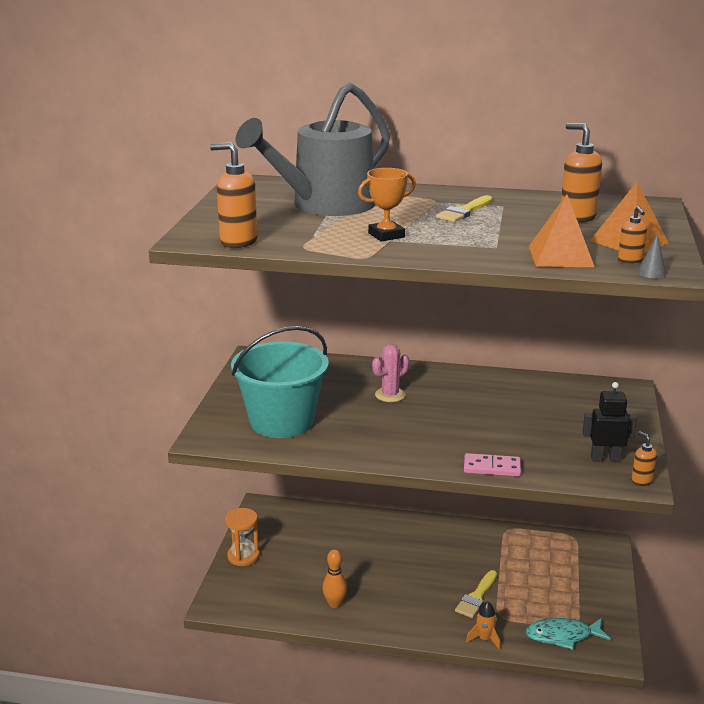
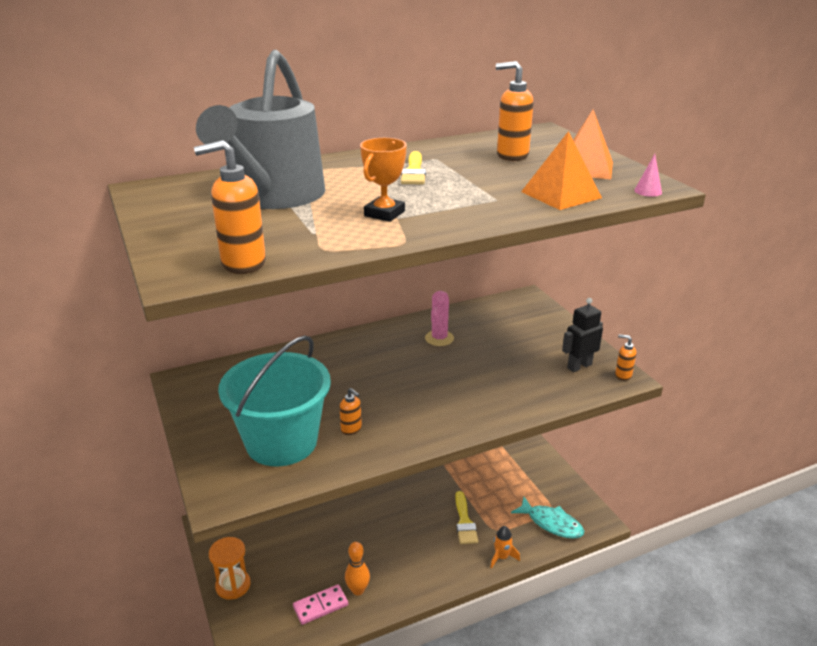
camera: 35 degrees left, 5 degrees up
(390, 395) = (354, 373): pink cactus -> pink cactus (439, 338)
(492, 467) = (511, 411): pink domino -> pink domino (320, 606)
(562, 636) = (551, 523): turquoise fish -> turquoise fish turned 105 degrees counterclockwise
(630, 260) = (615, 184): orange soap dispenser -> orange soap dispenser (351, 429)
(651, 273) = (648, 191): grey cone -> pink cone

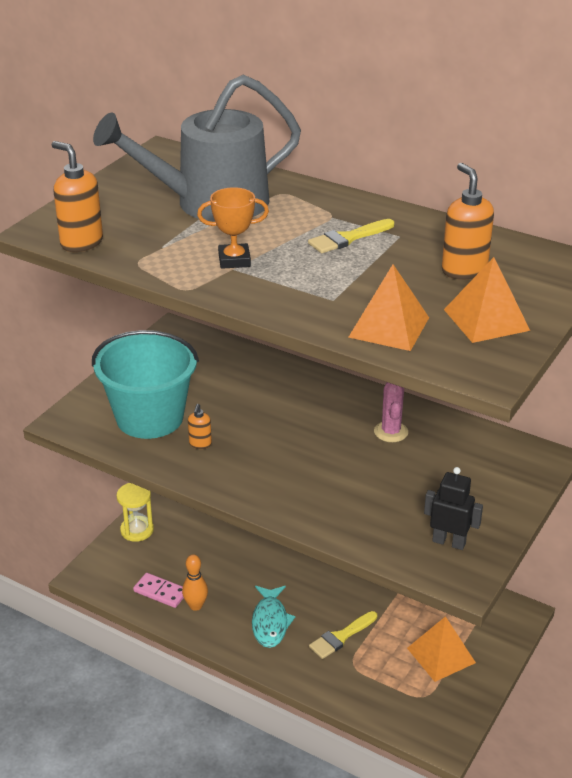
camera: 55 degrees right, 5 degrees up
(233, 585) = (137, 530): orange hourglass -> yellow hourglass
(439, 338) = (391, 432): pink cactus -> pink cactus turned 75 degrees counterclockwise
(501, 557) = (321, 685): orange rocket -> none
(521, 482) = (441, 655): none -> orange pyramid
(551, 523) = (403, 705): turquoise fish -> turquoise fish (270, 622)
(623, 375) = (467, 579): orange soap dispenser -> none
(648, 191) = (465, 372): pink cone -> none

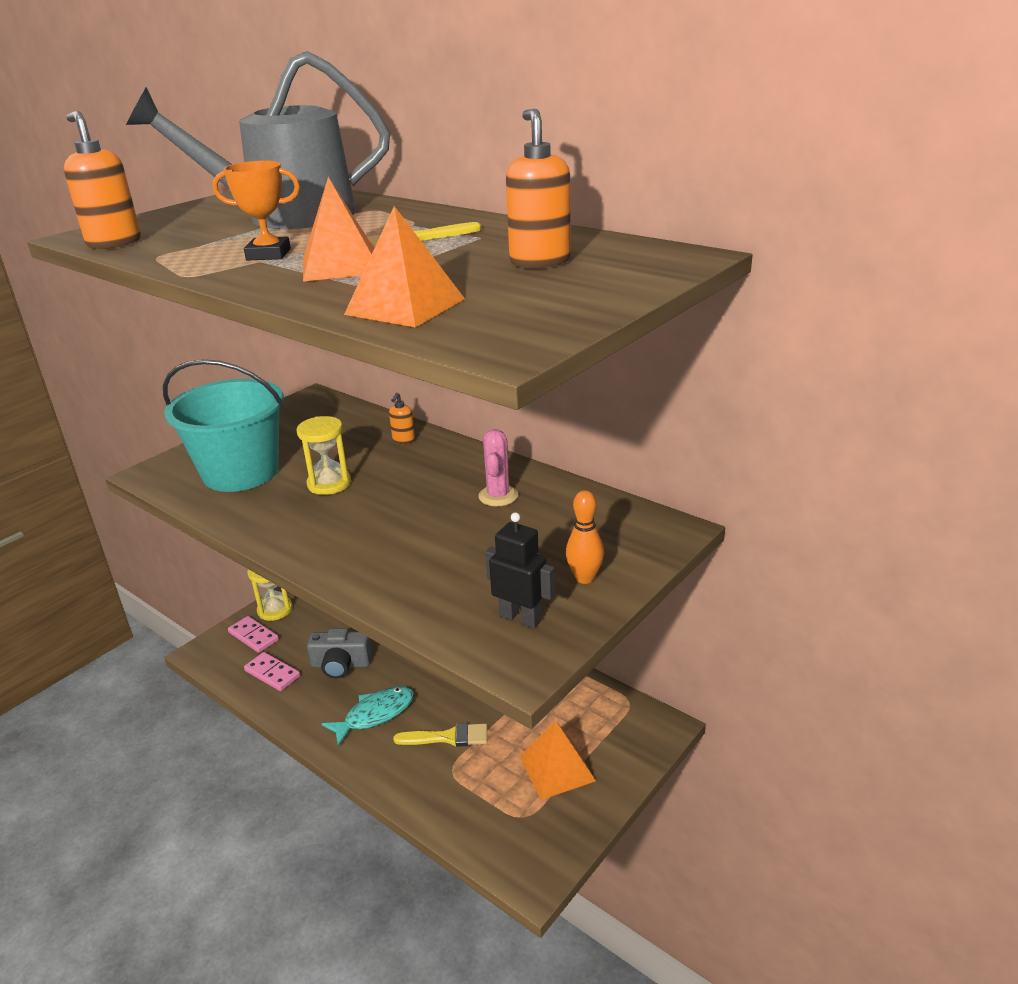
camera: 10 degrees right, 5 degrees down
(127, 558) = (254, 636): none -> pink domino
(196, 606) = (303, 690): orange bowling pin -> orange bowling pin (584, 578)
(200, 444) = (279, 499): orange soap dispenser -> orange soap dispenser (403, 440)
(221, 579) = (341, 665): none -> grey camera
(237, 426) = (329, 484): none -> yellow hourglass
(270, 622) = (375, 715): turquoise fish -> turquoise fish turned 135 degrees counterclockwise
(341, 637) = (448, 737): yellow brush -> yellow brush turned 150 degrees counterclockwise
(486, 320) = (539, 301): orange pyramid -> orange pyramid (341, 266)

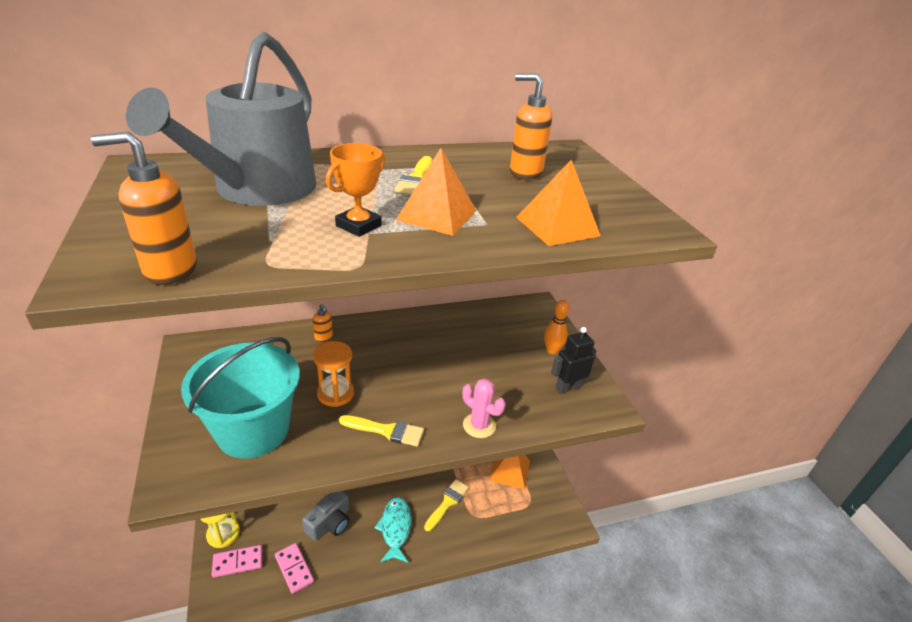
camera: 60 degrees left, 5 degrees up
(272, 673) = (294, 569): pink domino -> pink domino turned 75 degrees clockwise
(305, 532) = (386, 431): none -> yellow brush
(329, 484) = (335, 393): yellow hourglass -> orange hourglass
(498, 496) = (442, 337): pink cactus -> pink cactus (479, 425)

